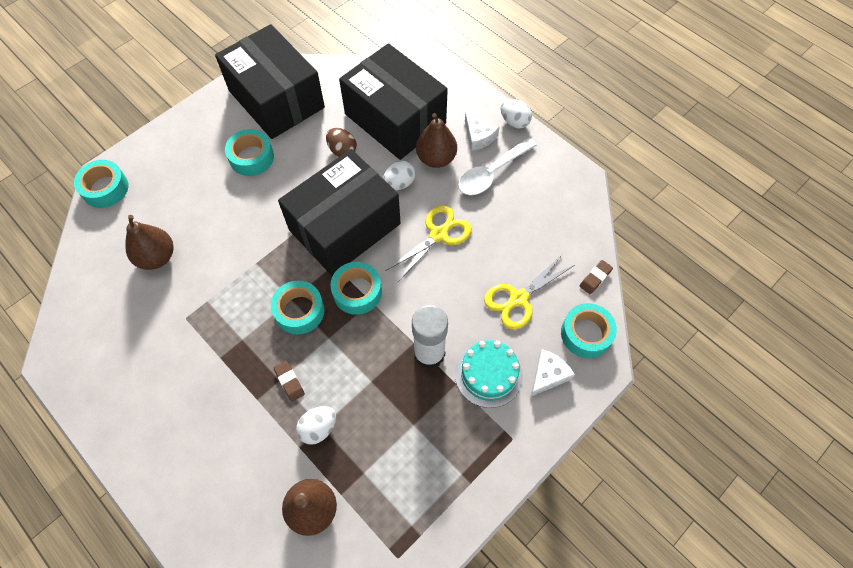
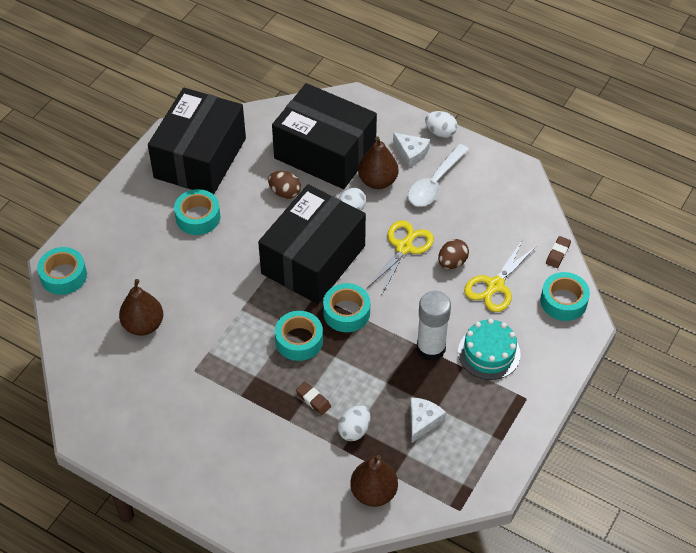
camera: 15 degrees left, 10 degrees down
(276, 99) = (200, 158): black box -> black box turned 75 degrees clockwise
(482, 262) = (452, 262): none -> brown egg
(548, 375) = (541, 341): white cheese -> white cheese (423, 421)

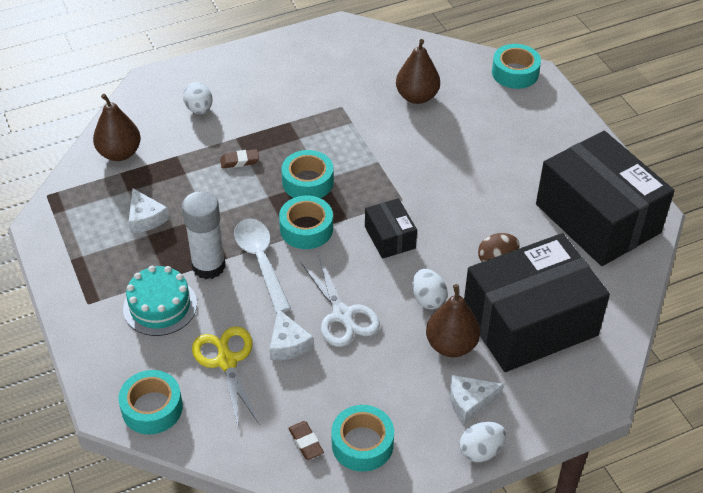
camera: 125 degrees right, 5 degrees down
(198, 217) = (515, 182): turquoise tape -> turquoise tape (362, 444)
(313, 260) = (390, 237): black box -> black box, size x0.45
(354, 430) = (185, 171): white egg -> white egg (199, 109)
(404, 247) = (342, 315): yellow scissors -> white scissors
(435, 183) = (406, 395): white spoon -> white spoon (261, 261)
(452, 262) = (288, 343): brown egg -> white cheese
(558, 254) = (212, 446): brown eraser -> brown eraser (306, 442)

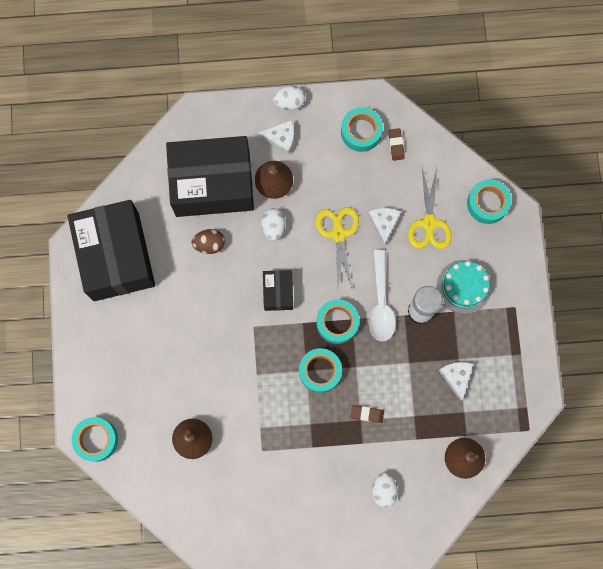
camera: 160 degrees left, 30 degrees up
(342, 315) = (338, 234): white scissors -> yellow scissors

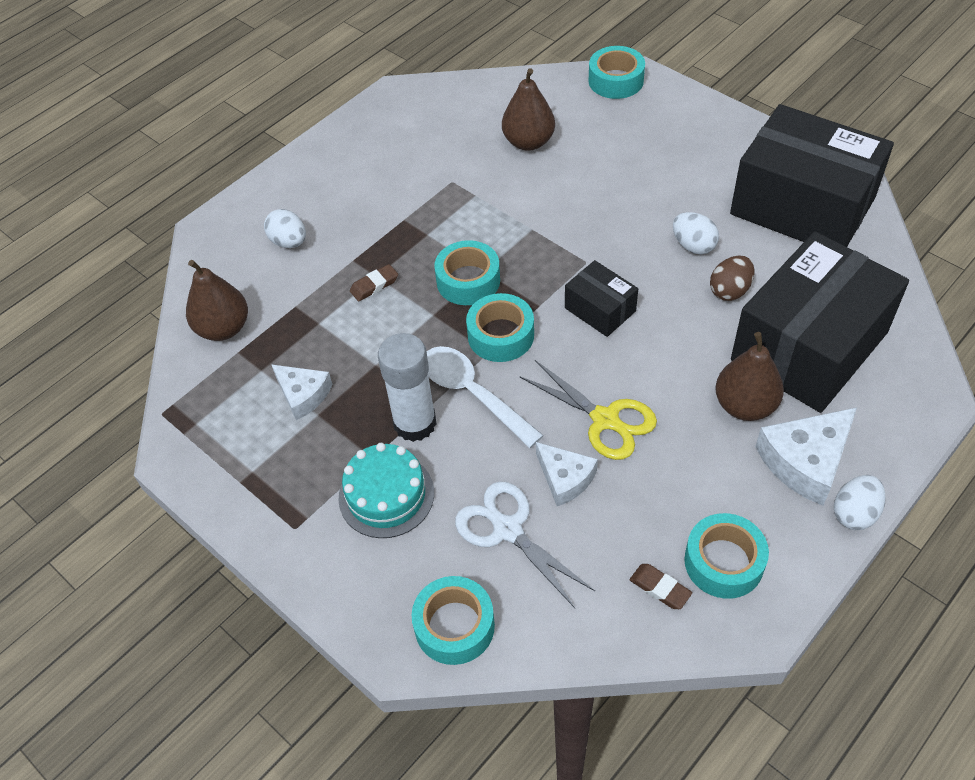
camera: 140 degrees right, 25 degrees down
(273, 227) = (686, 363): white egg -> white egg (693, 246)
(281, 138) = (805, 461): white cheese -> white cheese, size x1.55
(429, 223) = (508, 530): yellow scissors -> white scissors

